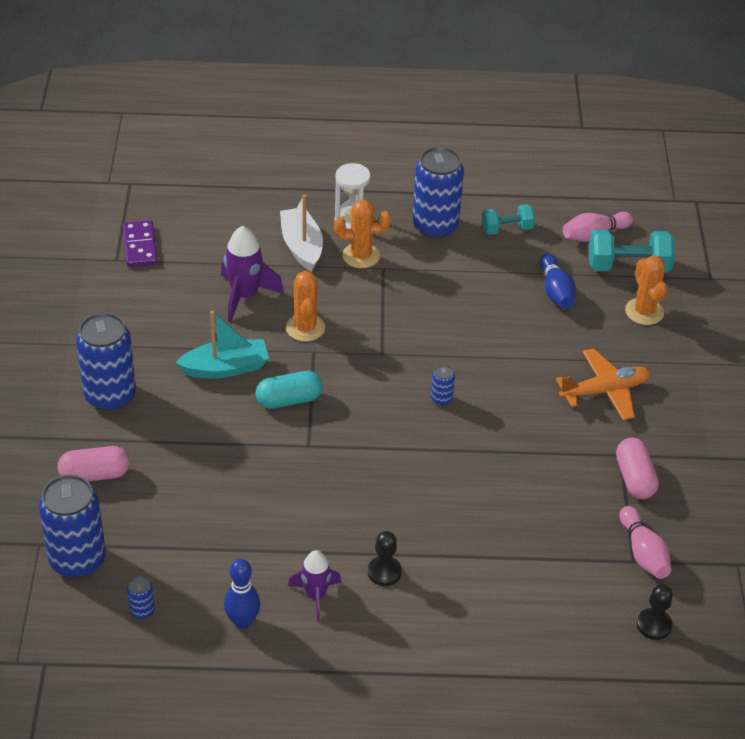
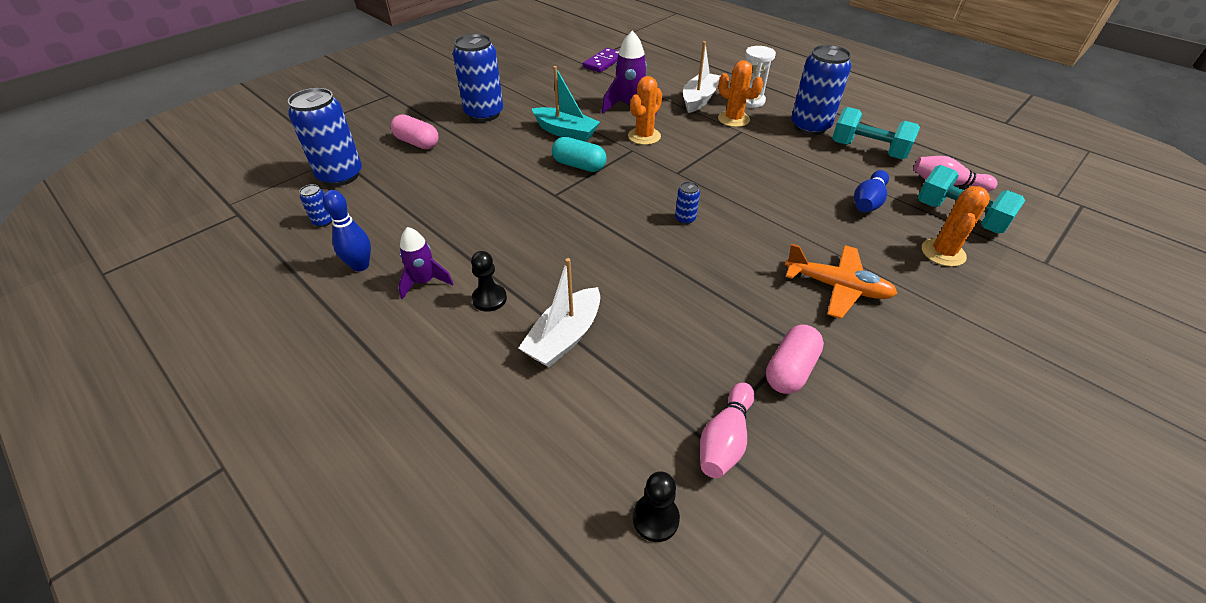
camera: 45 degrees right, 0 degrees up
(474, 560) = (564, 337): none -> white boat
(507, 229) = (868, 150): turquoise dumbbell -> turquoise dumbbell, size x1.60

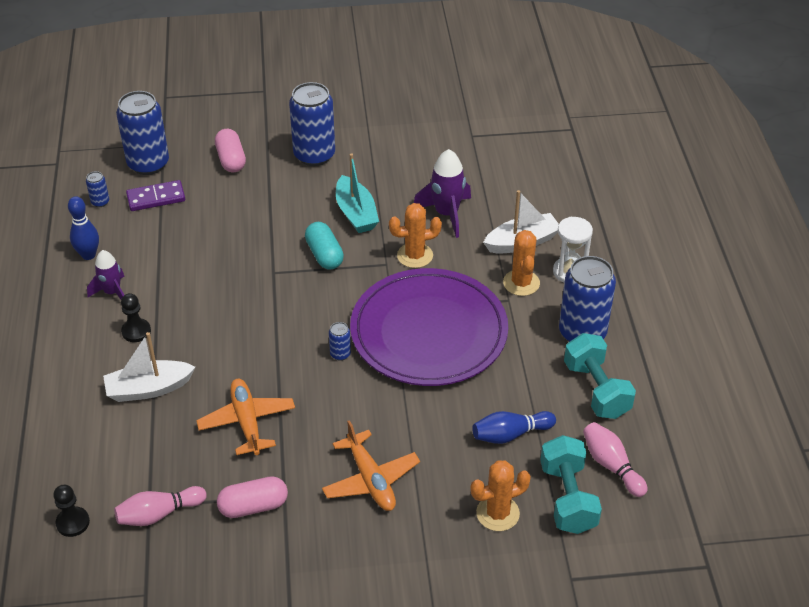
camera: 40 degrees right, 0 degrees up
(603, 62) = (492, 146): purple domino -> purple domino (156, 198)
(687, 308) = (247, 422): none -> orange plane
(722, 173) = (429, 332): none -> purple plate

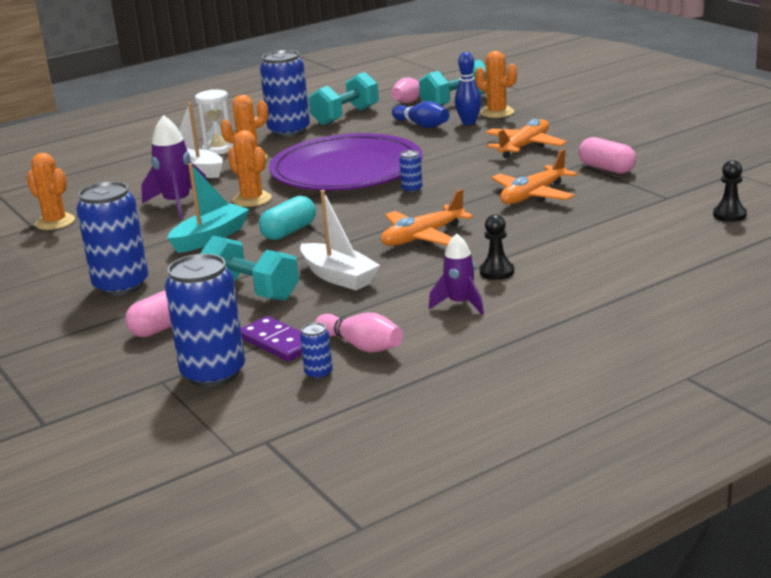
camera: 115 degrees left, 20 degrees down
(88, 255) = (419, 341): blue bowling pin -> blue bowling pin (469, 123)
(148, 389) = (556, 240): white boat -> white boat (339, 277)
(159, 514) = (667, 192): pink bowling pin -> pink bowling pin (361, 346)
(237, 320) = (422, 237): none -> orange plane
(241, 207) = (251, 291): none -> turquoise dumbbell
(471, 147) = (55, 222): none -> orange cactus

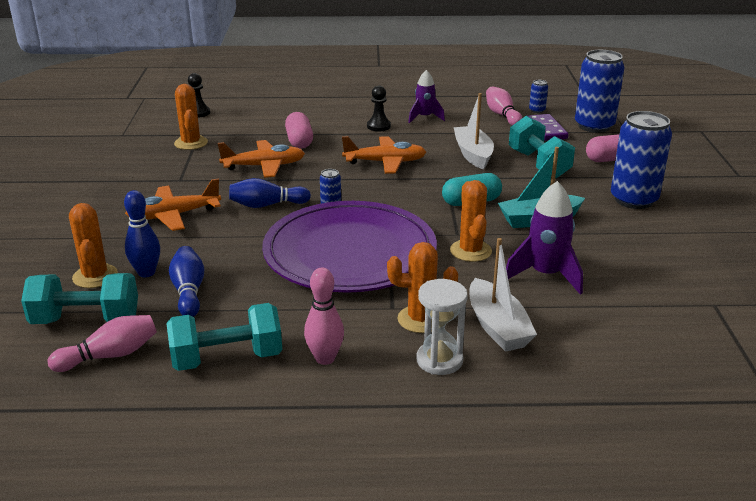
camera: 150 degrees left, 5 degrees up
(55, 222) = (687, 302): orange cactus -> orange cactus (191, 143)
(289, 131) = (325, 358): blue can -> pink bowling pin
(467, 173) = (267, 205): none -> blue bowling pin
(606, 169) = (175, 168): pink capsule -> pink capsule (299, 141)

